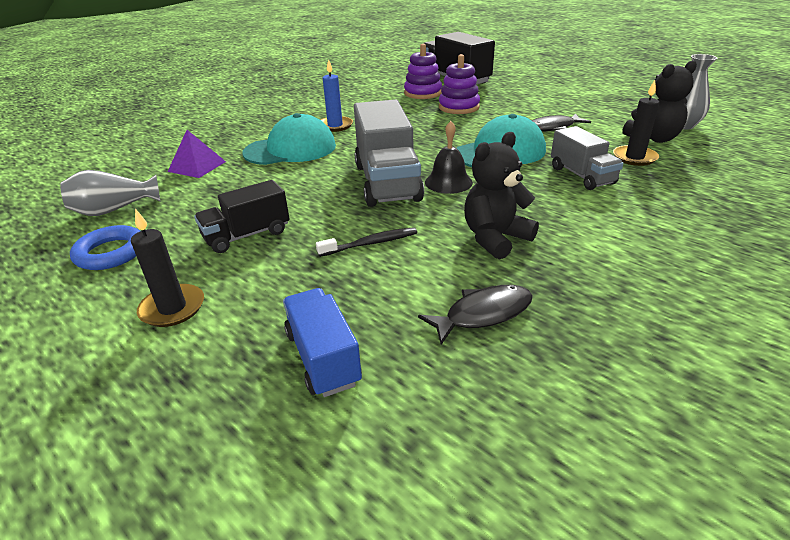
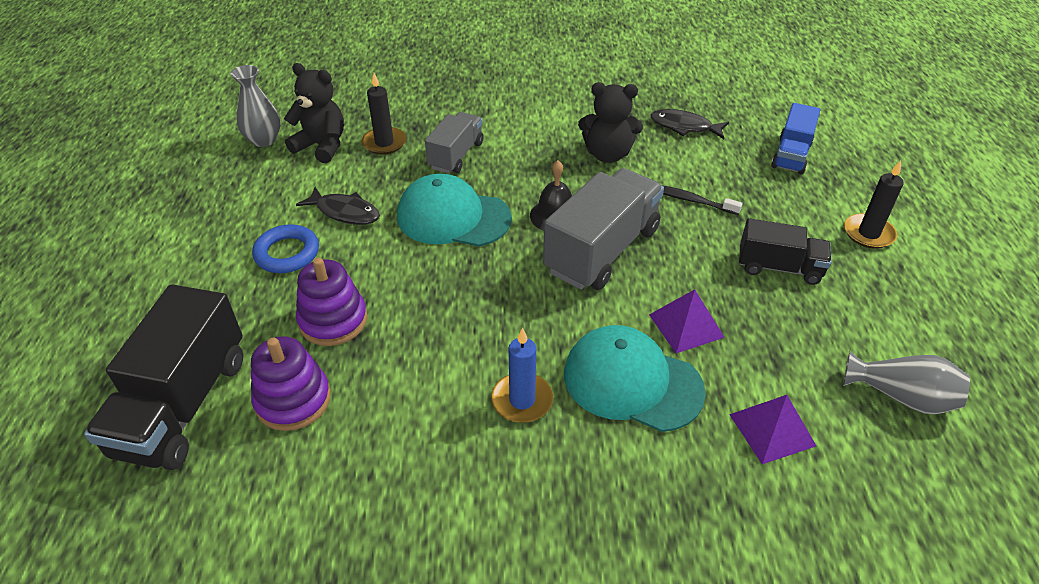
camera: 135 degrees left, 10 degrees up
(111, 253) = (911, 322): blue ring -> blue ring (287, 253)
(285, 178) = (686, 325): none -> purple pyramid

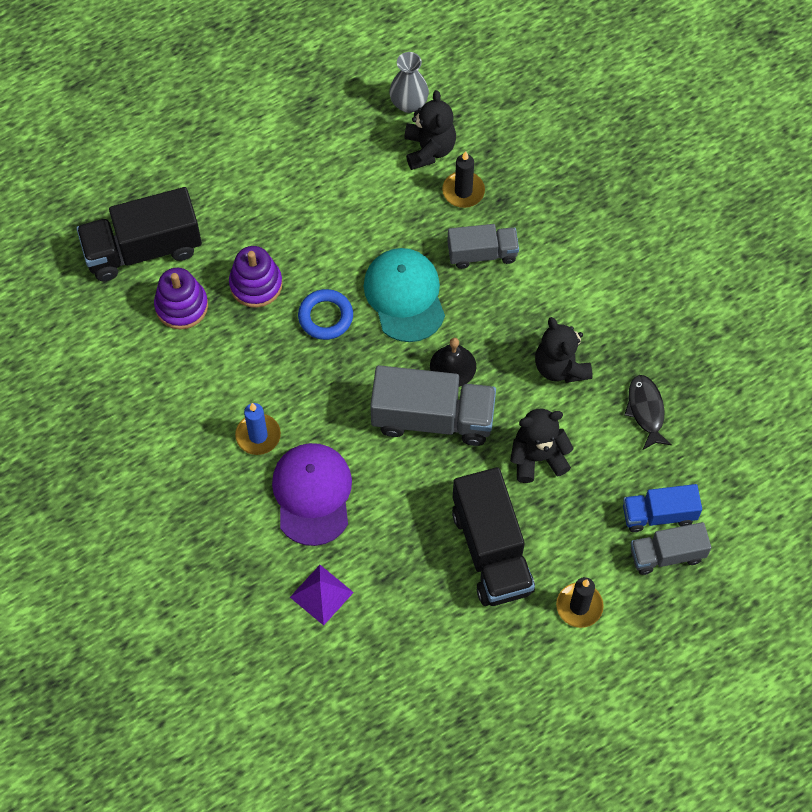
camera: 60 degrees right, 20 degrees up
(287, 253) = (298, 212): blue ring -> blue ring (325, 317)
(345, 212) = (363, 219): black fish -> none
(632, 382) = (312, 494): turquoise cap -> purple cap
(686, 325) = (386, 508): purple pyramid -> none
(691, 200) = (537, 457): black toothbrush -> black teddy bear
(779, 267) = (491, 550): black truck -> black truck, size x1.68
(834, 165) = (667, 555): none -> grey truck
(901, 396) = (400, 669): grey vase -> none

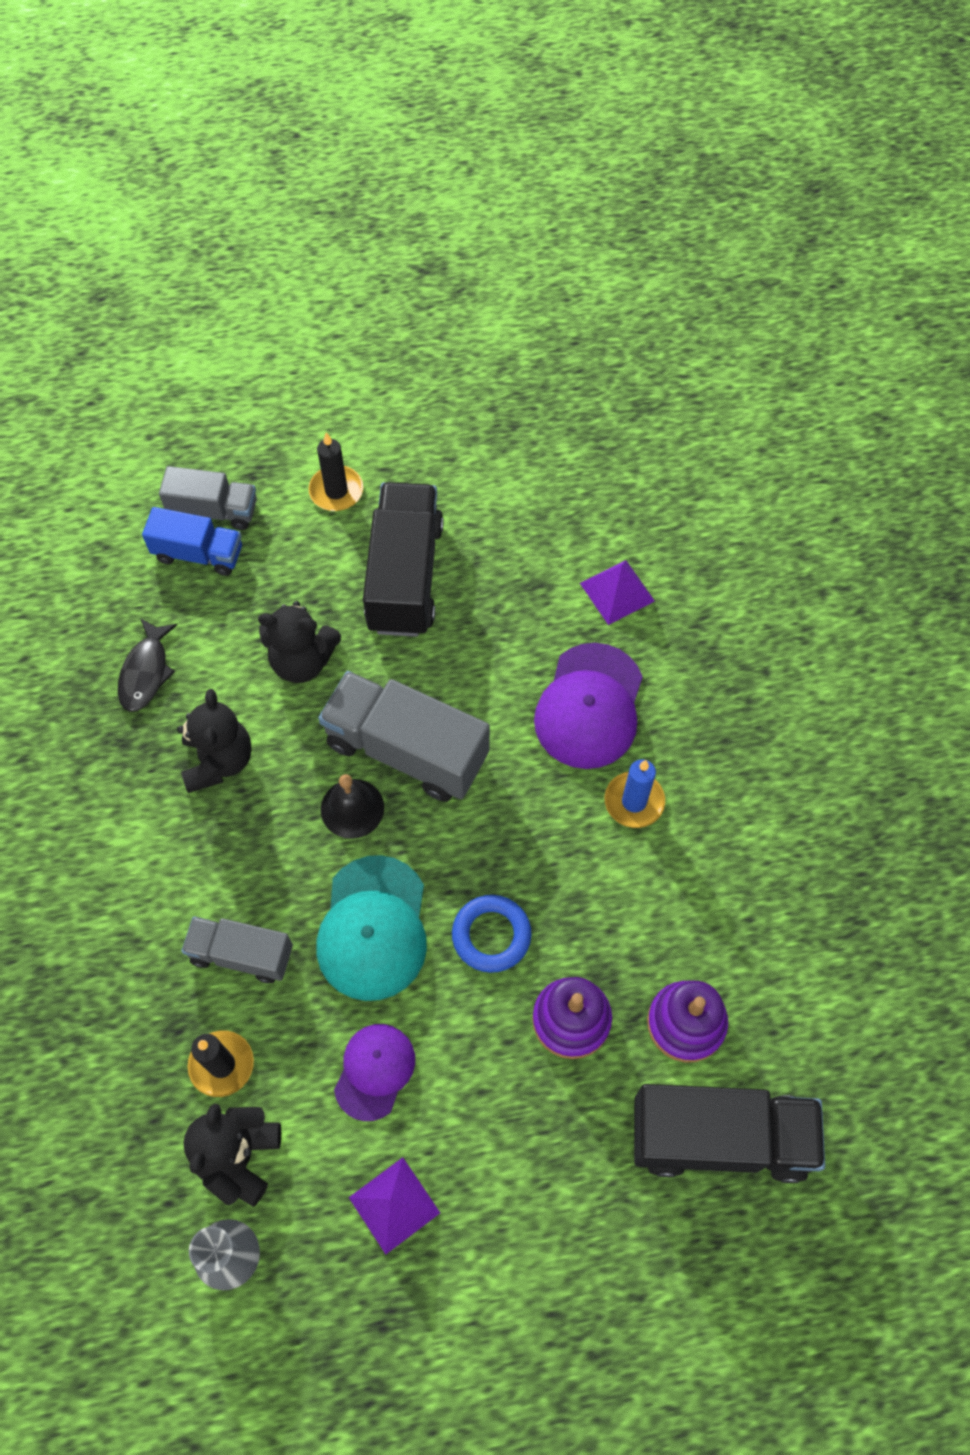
camera: 160 degrees left, 0 degrees up
(327, 155) = (394, 1205): none -> purple pyramid
(368, 217) = (374, 1071): none -> purple cap

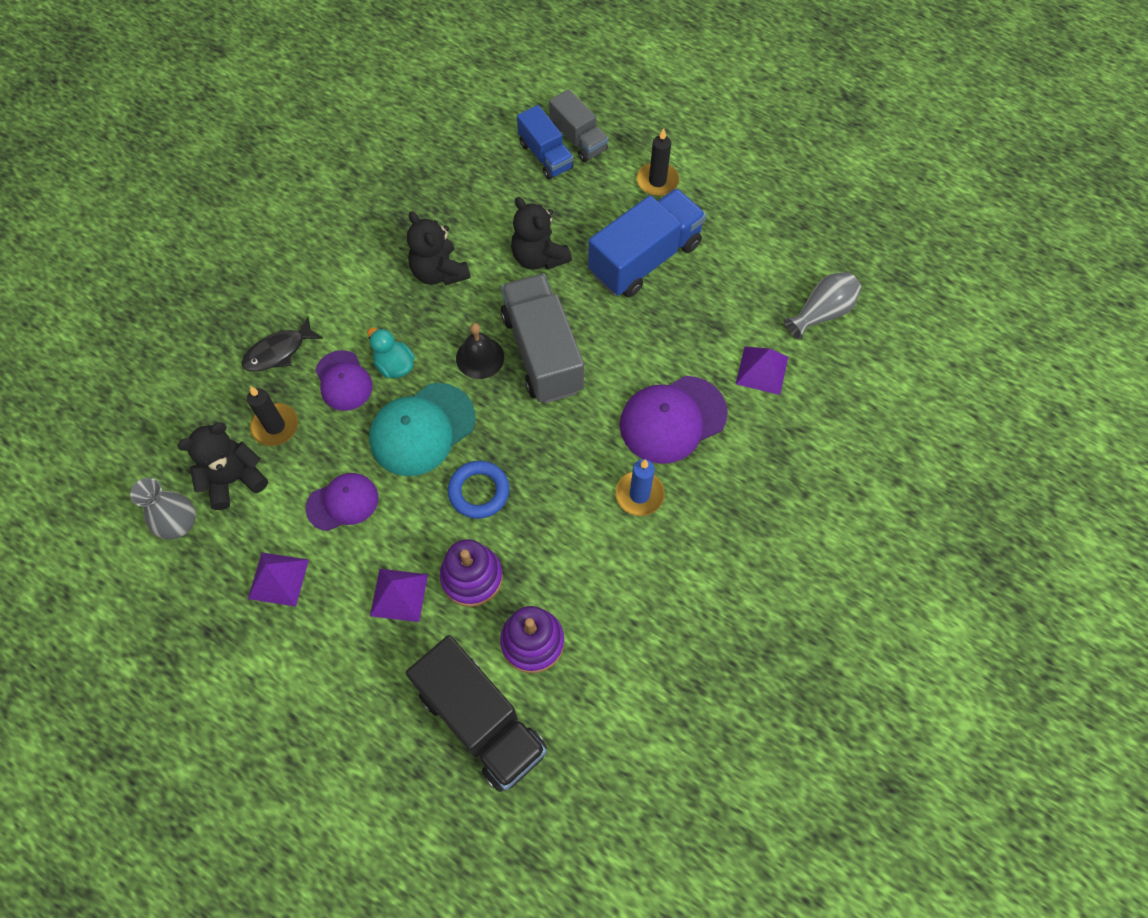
camera: 45 degrees right, 0 degrees up
(146, 672) = (452, 195): black fish -> black fish (278, 351)
(218, 760) = (439, 272): black teddy bear -> black teddy bear turned 105 degrees clockwise
(241, 954) = (343, 381): grey truck -> purple cap
(276, 892) = (394, 365): none -> turquoise duck
(405, 576) = (645, 258): black truck -> blue truck
(524, 1102) = (399, 594): none -> purple pyramid
(612, 495) = (821, 313): none -> grey vase

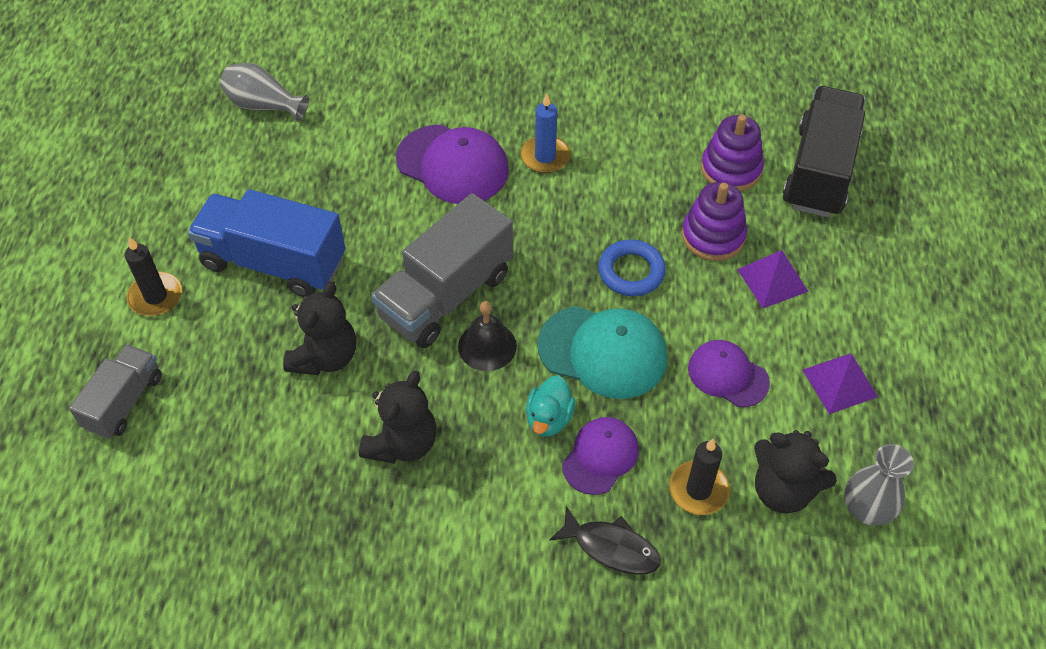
camera: 120 degrees left, 10 degrees down
(545, 156) = (167, 423): blue truck -> none
(762, 370) = (356, 123): purple pyramid -> none

